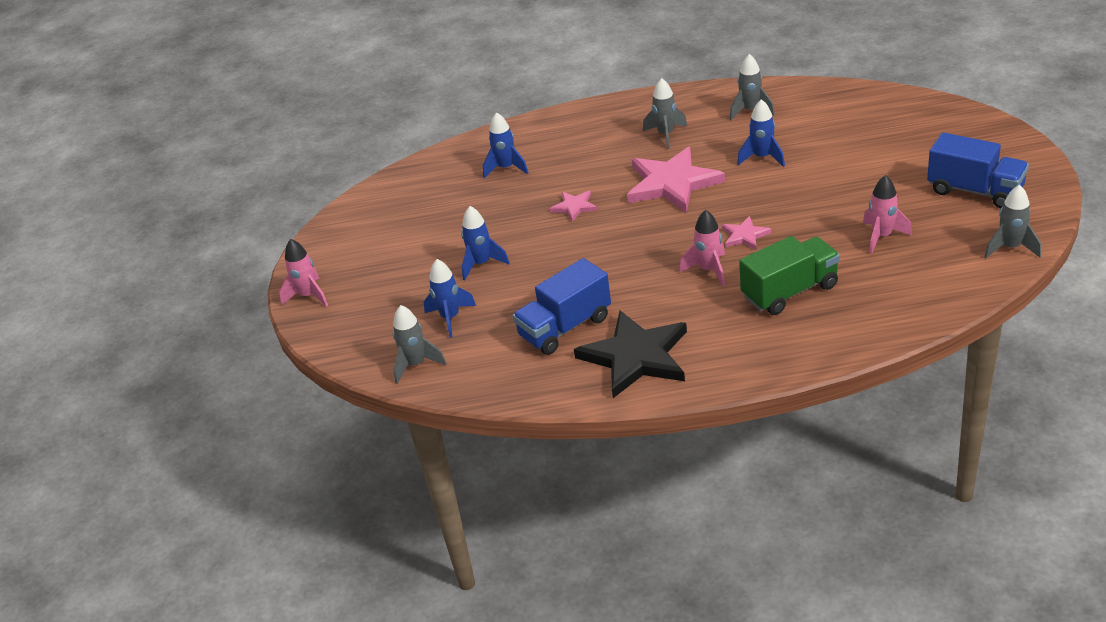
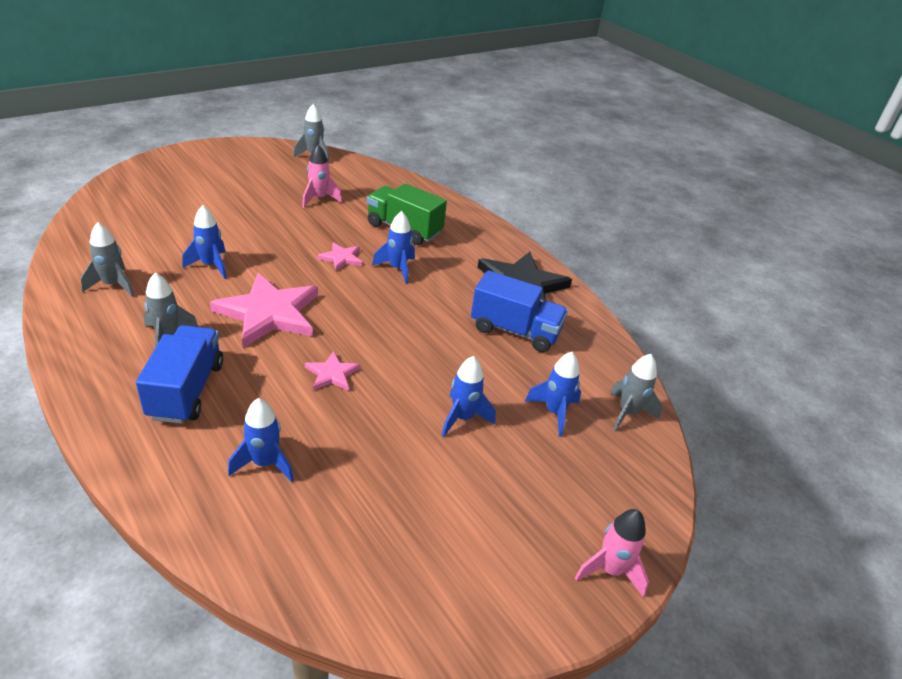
camera: 130 degrees left, 0 degrees up
(709, 270) = (397, 269): pink rocket -> blue rocket
(975, 191) = (246, 168): blue truck -> blue truck (186, 390)

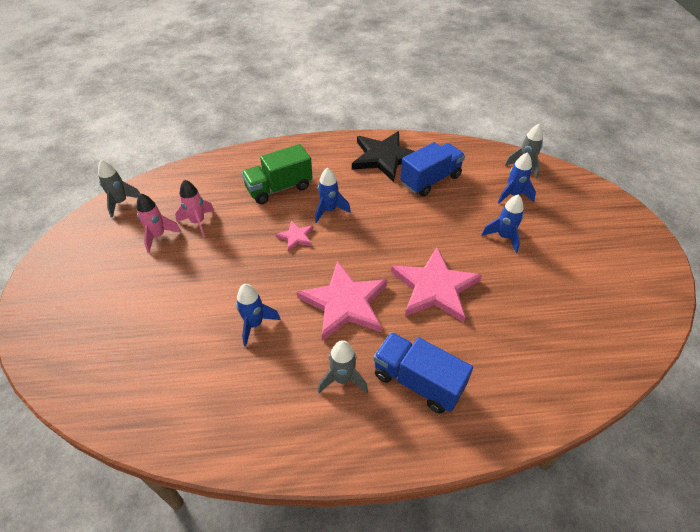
camera: 55 degrees left, 10 degrees up
(113, 285) = (242, 406): grey rocket -> none
(264, 463) = (513, 353): blue rocket -> none
(332, 374) = (434, 287): pink star -> pink star, size x2.11
(610, 570) = (635, 225): pink rocket -> pink rocket (158, 236)

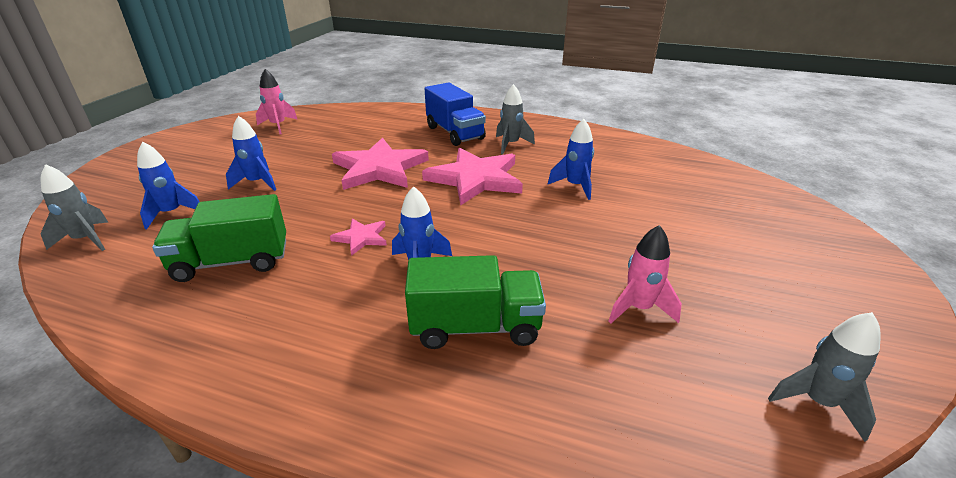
camera: 155 degrees left, 15 degrees down
(158, 236) = (708, 306): pink rocket -> pink rocket (278, 126)
(296, 237) = (490, 246): pink star -> pink star (361, 238)
(384, 157) = (241, 325): black star -> none
(430, 180) = (232, 262): blue truck -> green truck

